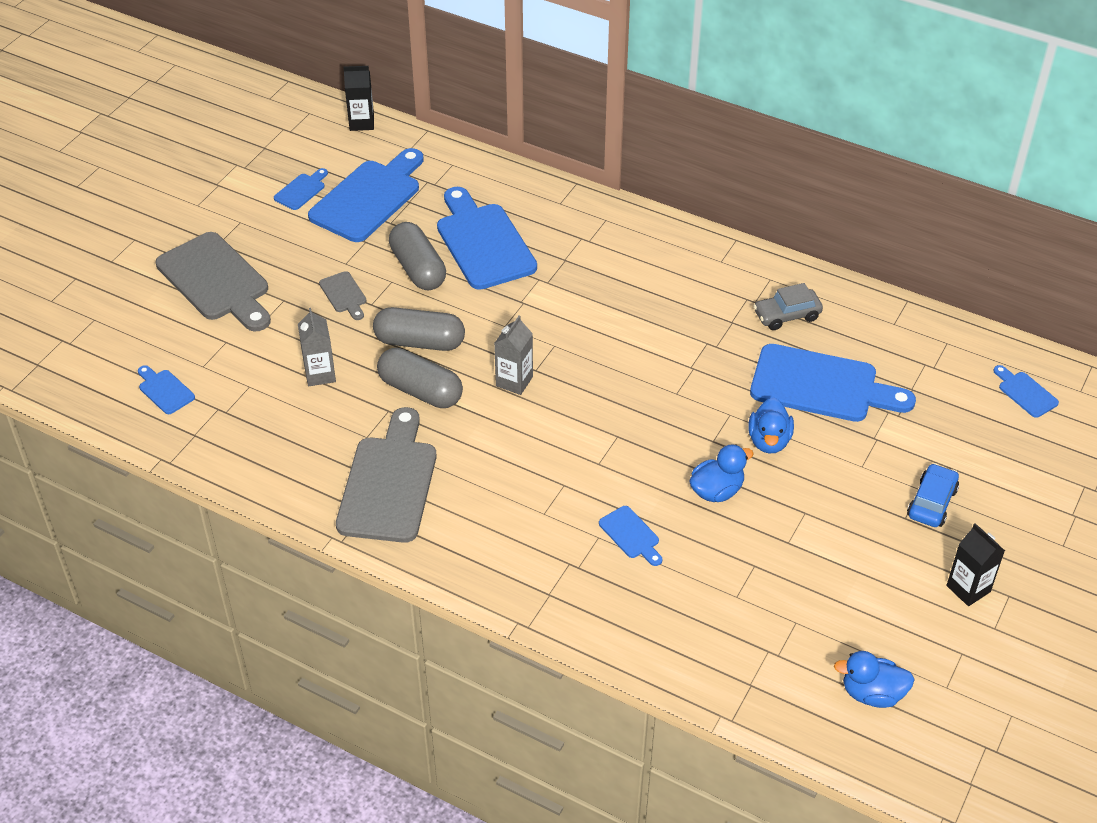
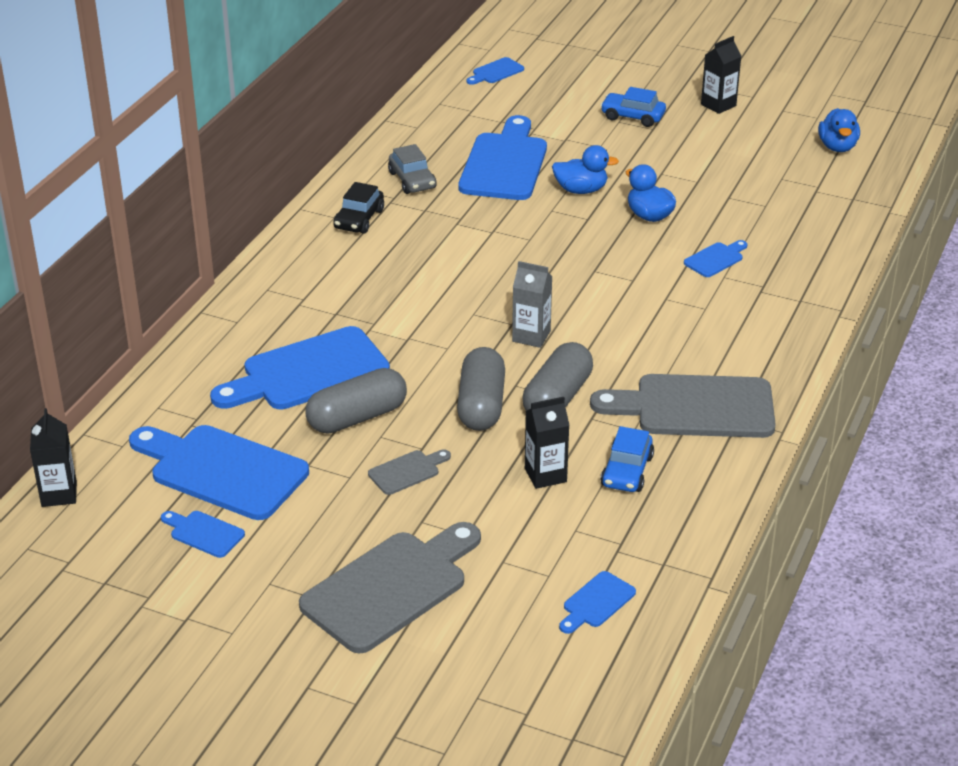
camera: 95 degrees left, 10 degrees down
(312, 425) = (627, 471): none -> blue car
(320, 374) = (545, 475): grey carton -> black carton
(716, 277) = (359, 219): none -> black car

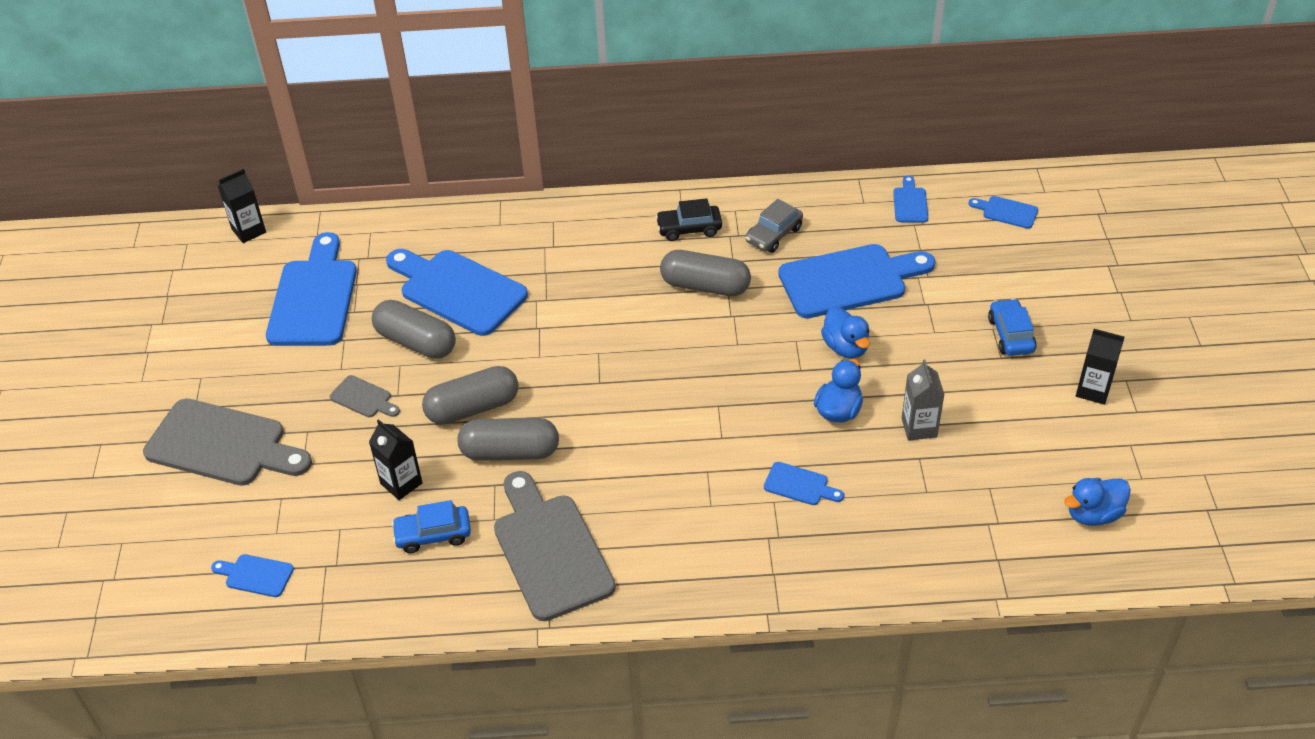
camera: 65 degrees right, 10 degrees up
(204, 533) = (239, 320): blue cutting board -> blue cutting board (910, 203)
(442, 233) = (705, 286): none -> grey capsule
(531, 336) = (589, 402): grey carton -> grey carton (919, 427)

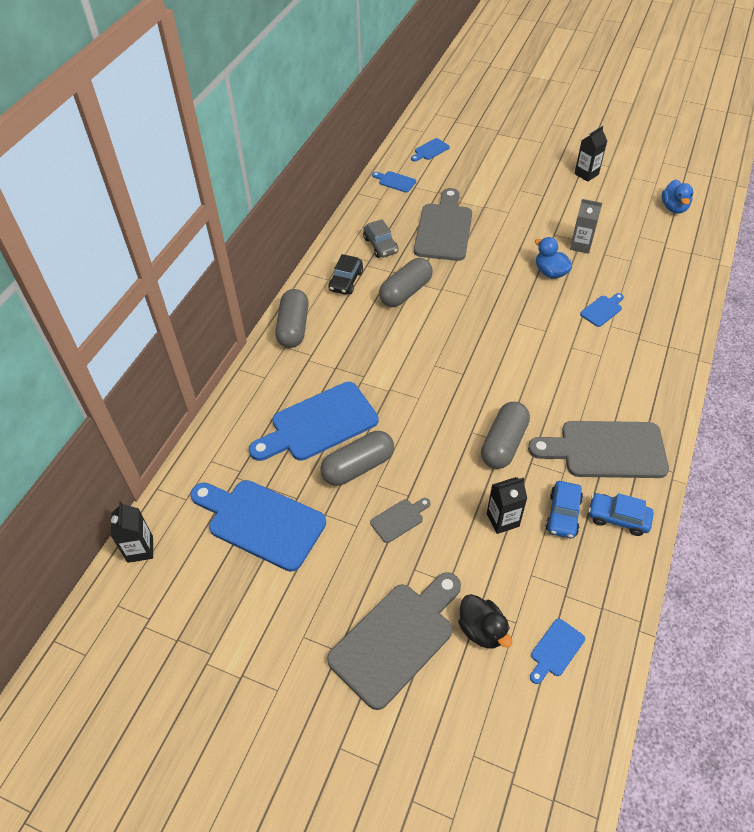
camera: 65 degrees left, 5 degrees up
(257, 508) = (482, 630): none -> black duck
(473, 408) = (448, 452): grey capsule -> grey capsule (293, 327)
(845, 347) = (499, 251): blue duck -> none
(849, 280) = (444, 229): blue cutting board -> grey cutting board
(1010, 335) = (528, 185): blue car -> blue car (618, 518)

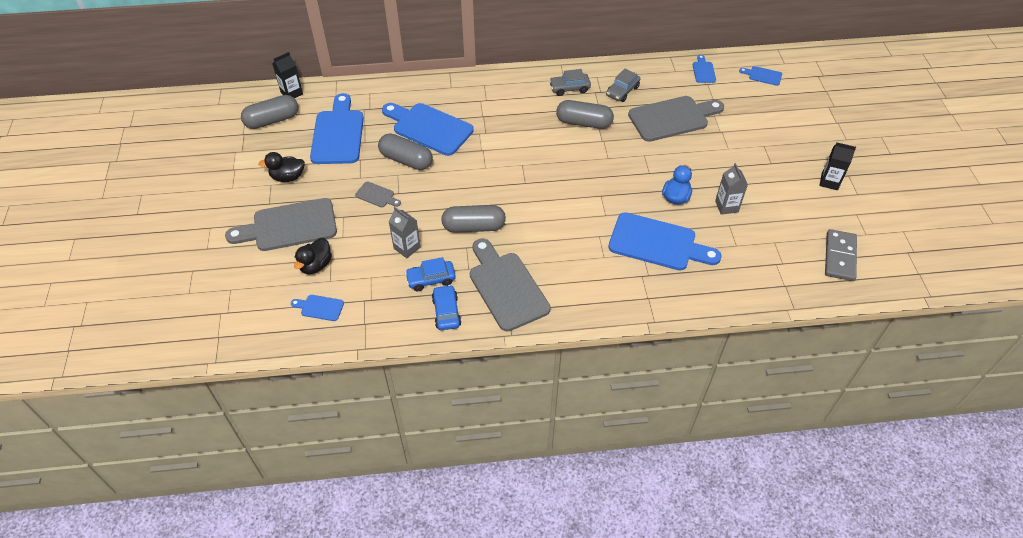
camera: 60 degrees right, 0 degrees up
(293, 327) = (504, 81): grey capsule -> grey capsule (272, 120)
(303, 610) = (288, 177): none -> black duck
(346, 281) = (569, 88): black car -> grey car
(396, 639) = (289, 226): grey cutting board -> grey cutting board turned 150 degrees clockwise
(502, 520) = (407, 248): black carton -> grey carton
(602, 310) = (657, 243): blue cutting board -> blue cutting board, size x2.21
(674, 208) = (839, 257): blue duck -> grey domino

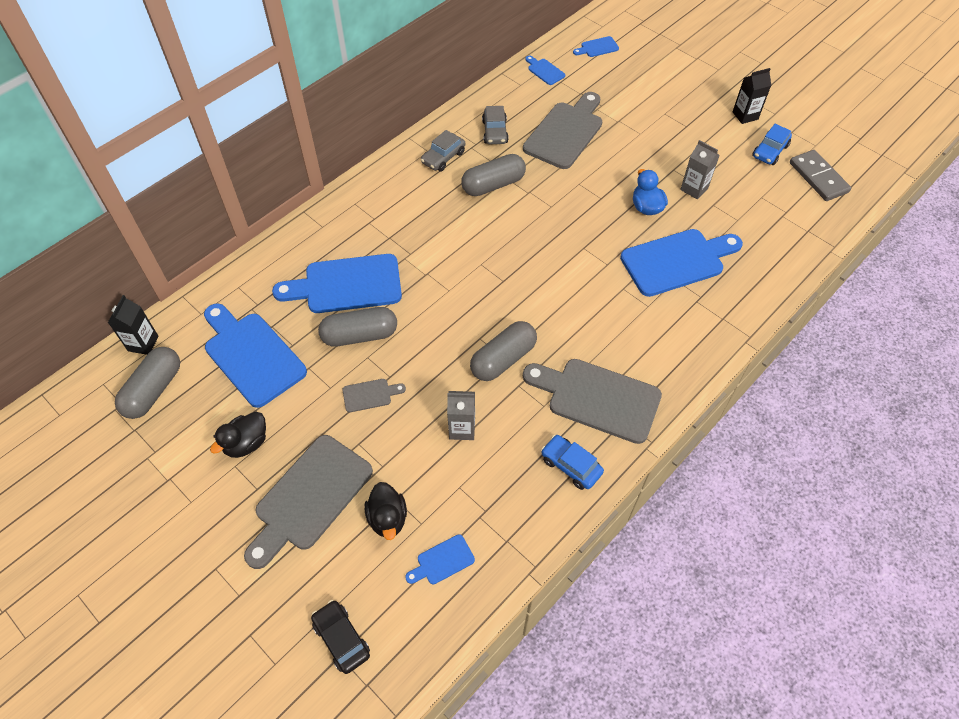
camera: 40 degrees left, 5 degrees up
(230, 306) = (341, 639): none -> black car
(431, 279) = (520, 444): blue car -> blue car (769, 151)

